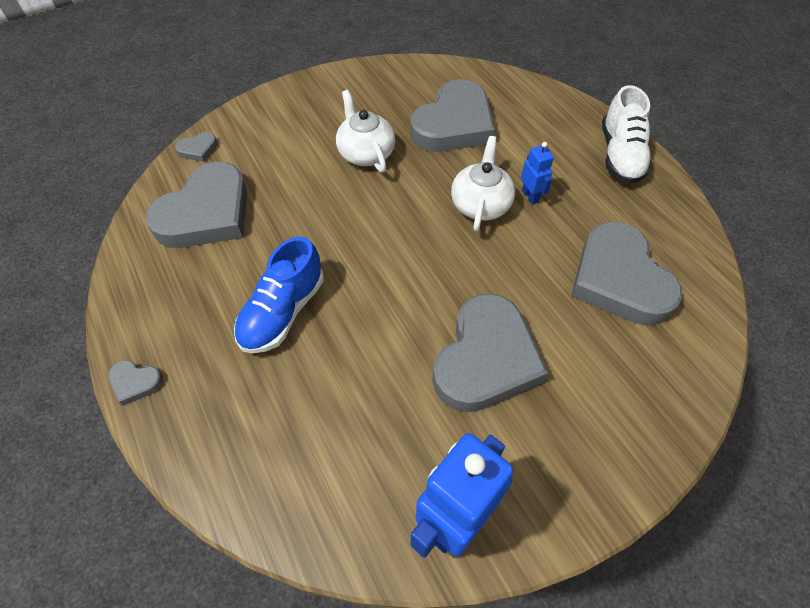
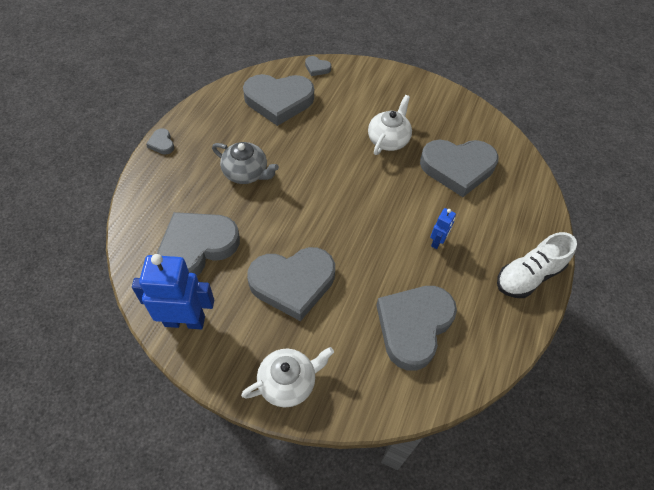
camera: 50 degrees right, 0 degrees up
(283, 312) = (246, 173): blue shoe -> grey teapot
(349, 437) = (197, 247): none -> grey heart
(480, 204) = (404, 219): white teapot -> white teapot (288, 382)

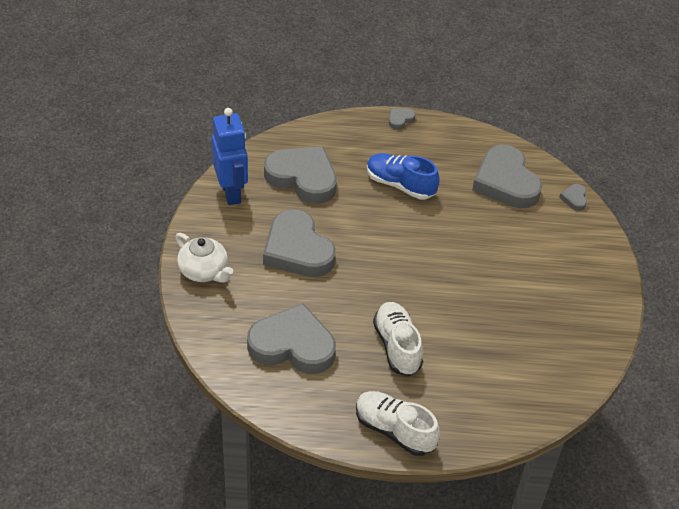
camera: 70 degrees right, 10 degrees down
(246, 173) = (400, 185): grey teapot -> blue shoe
(388, 139) = (509, 280): white teapot -> none
(437, 242) = (397, 346): blue robot -> white shoe
(457, 168) = (505, 347): grey heart -> none

